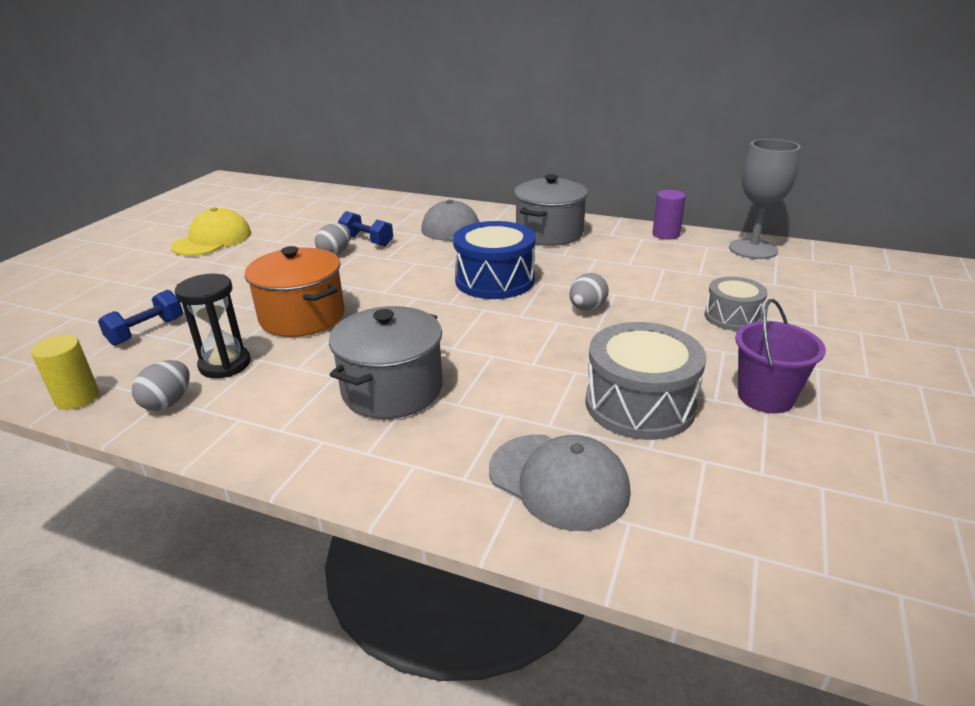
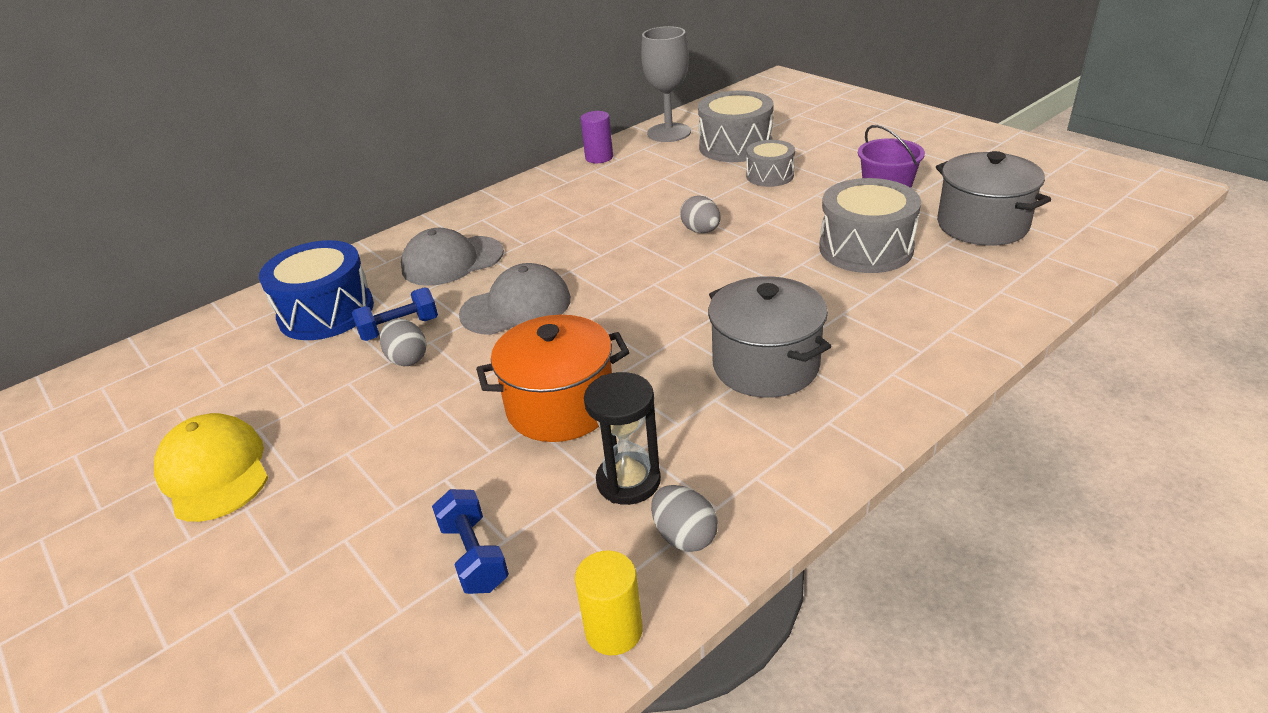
camera: 60 degrees left, 5 degrees up
(494, 280) = (599, 264): blue drum -> blue drum (326, 312)
(549, 233) = (526, 211): grey pot -> grey pot (982, 225)
(558, 481) = (944, 307): grey cap -> grey cap (516, 307)
(771, 285) = (735, 146): none -> grey drum

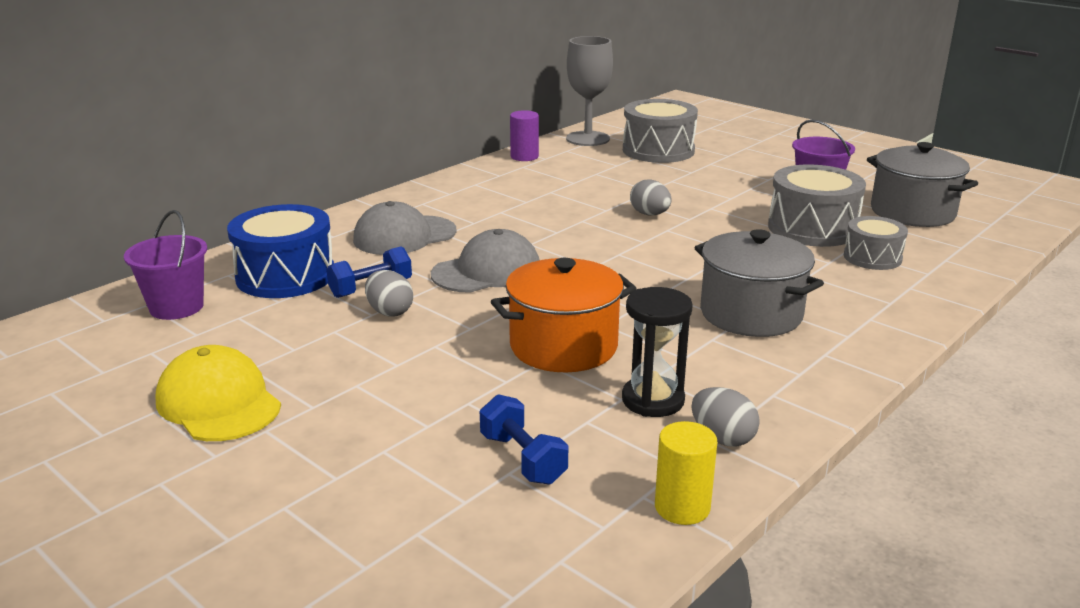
camera: 10 degrees left, 10 degrees down
(216, 351) = (176, 307): none -> purple bucket
(770, 176) = (700, 173): grey drum -> grey drum (872, 257)

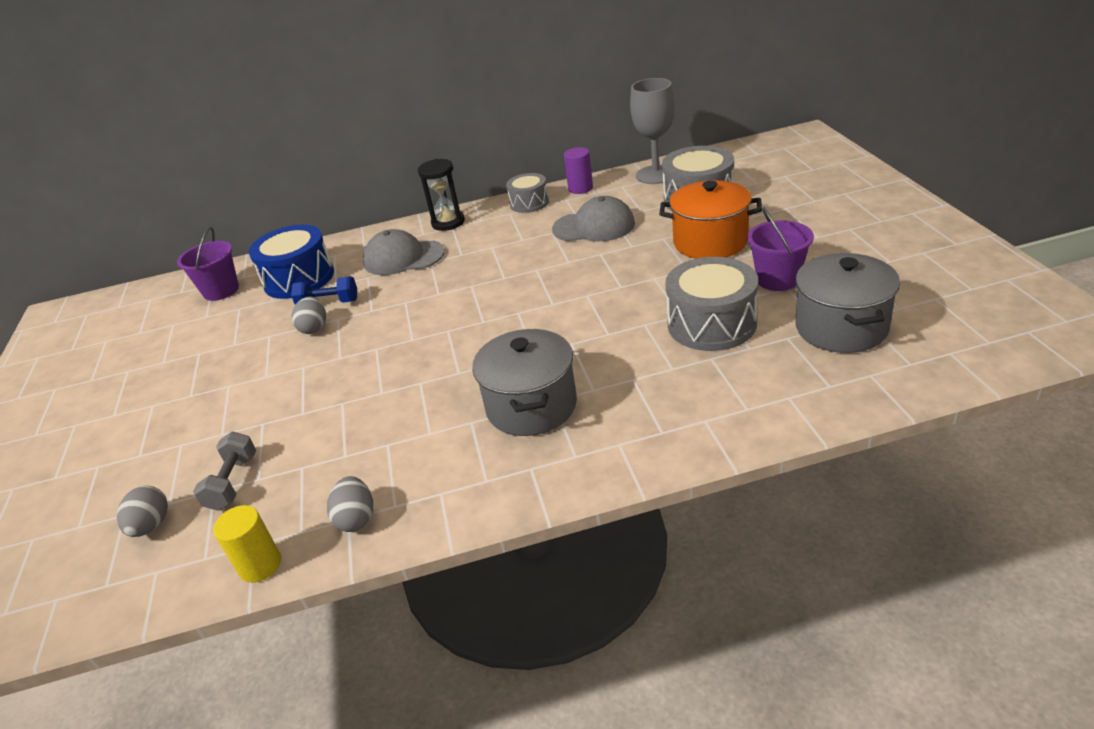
camera: 40 degrees right, 10 degrees up
(218, 402) = (157, 375): yellow cap -> none
(487, 271) = (411, 306): grey cap -> grey cap (594, 226)
(523, 459) = (233, 483): blue dumbbell -> grey dumbbell
(563, 346) = (370, 394): orange pot -> orange pot (710, 242)
(649, 214) = (595, 274): grey egg -> grey egg (151, 525)
(653, 400) = (360, 465): black hourglass -> black hourglass (448, 222)
(872, 257) = (719, 374): grey drum -> grey drum (529, 203)

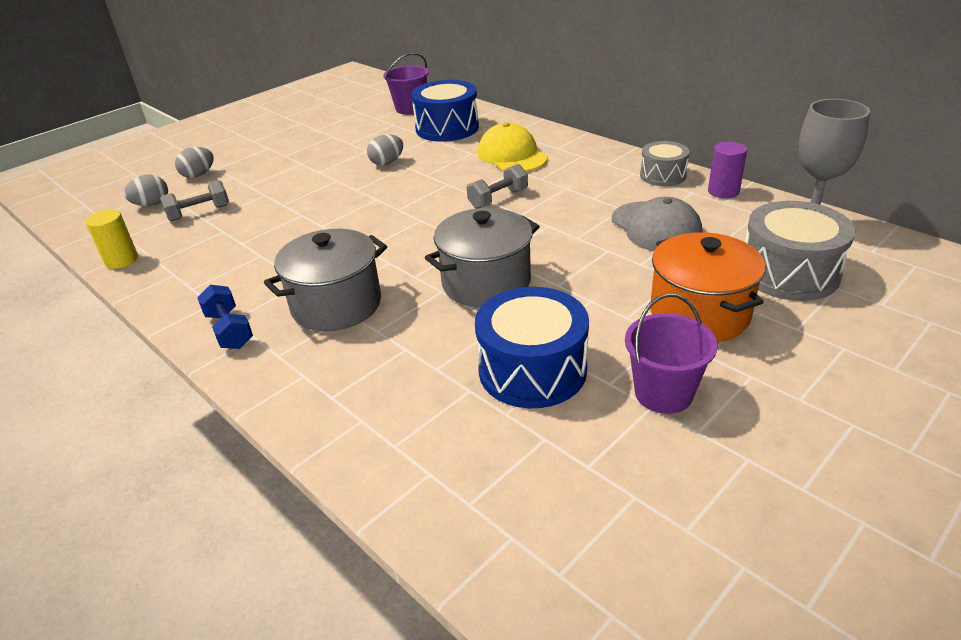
camera: 55 degrees right, 0 degrees up
(328, 303) = (423, 154): blue dumbbell -> blue dumbbell (229, 330)
(356, 518) = (174, 278): grey egg -> grey egg (198, 175)
(403, 258) = (512, 155): grey cap -> yellow cap
(448, 222) = (586, 151): black hourglass -> none
(466, 282) = (498, 199): none -> grey dumbbell
(711, 324) = (532, 370): grey drum -> blue drum
(841, 327) = (597, 481): grey pot -> grey pot (486, 282)

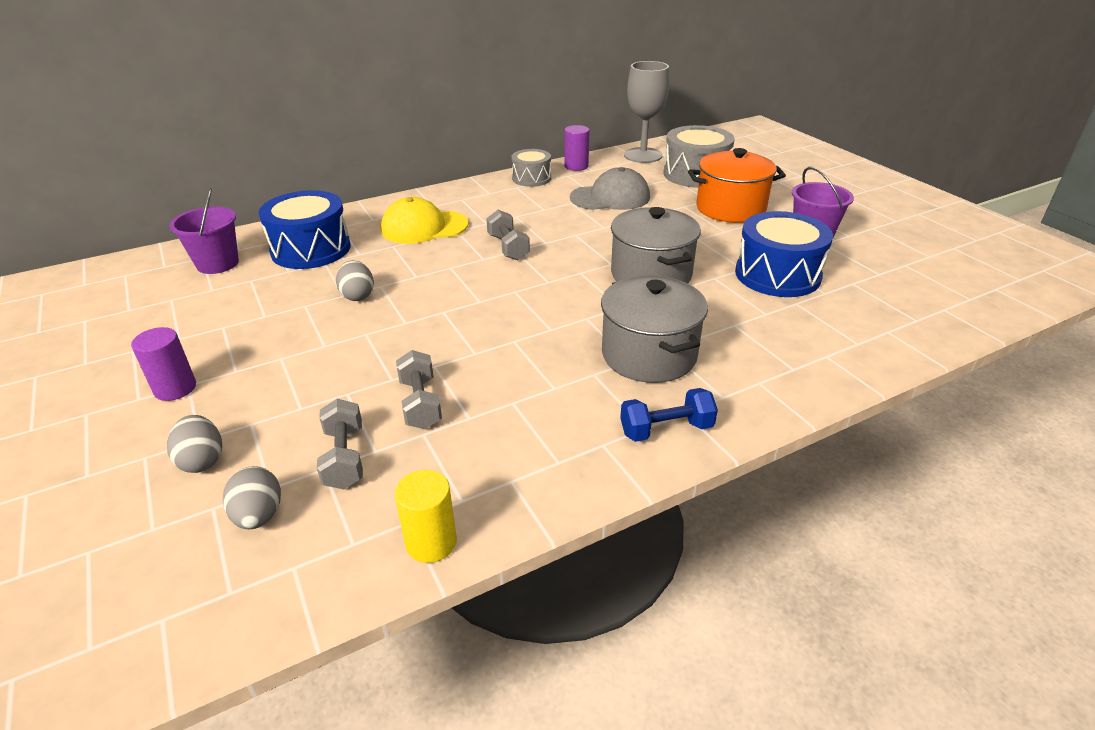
camera: 75 degrees left, 0 degrees up
(255, 221) = (420, 404): none -> grey dumbbell
(264, 146) = (175, 388): none -> purple cylinder

